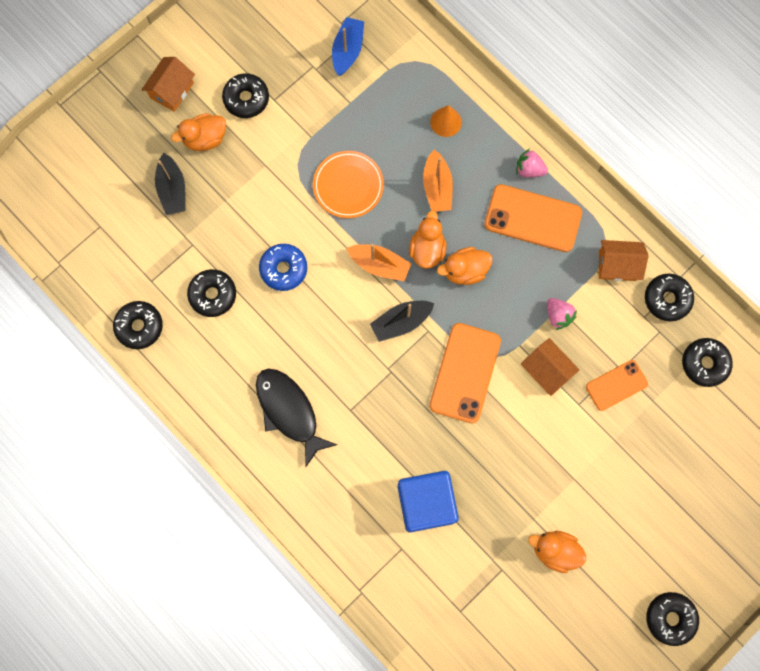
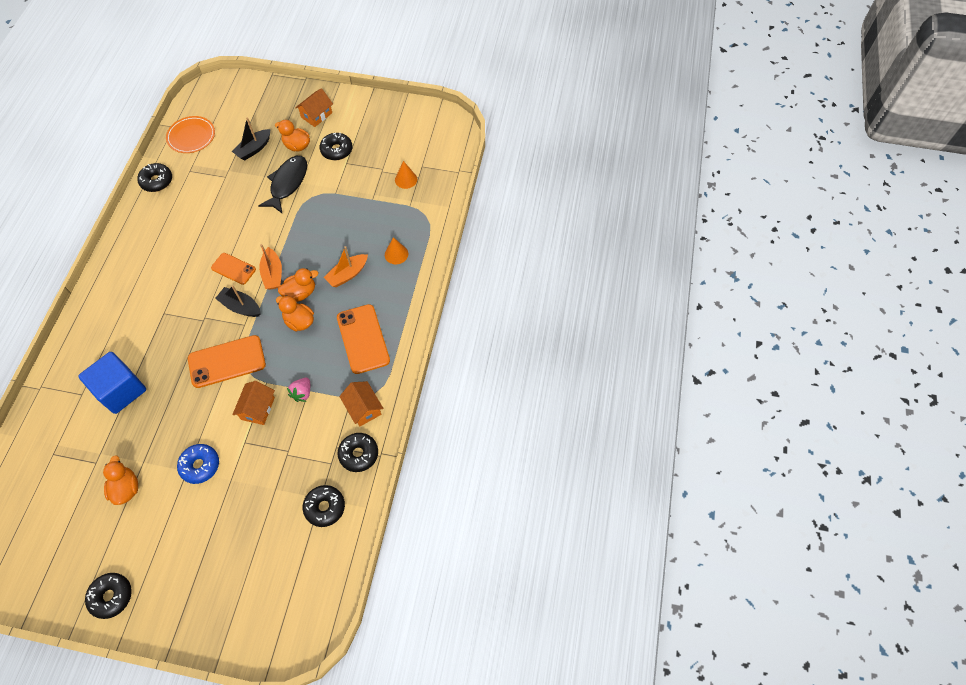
camera: 55 degrees right, 15 degrees down
(172, 90) = (316, 115): orange house -> orange house turned 45 degrees counterclockwise
(213, 295) = (199, 203): black donut -> none
(283, 269) = (238, 228): blue donut -> blue donut (200, 465)
(289, 411) = (144, 282): black fish -> black fish (287, 183)
(348, 50) = (406, 179): blue boat -> orange cone
(348, 186) = (316, 229): orange plate -> orange plate (191, 136)
(529, 169) = (396, 317): pink strawberry -> none
(616, 385) = (273, 458): orange phone -> orange phone (233, 269)

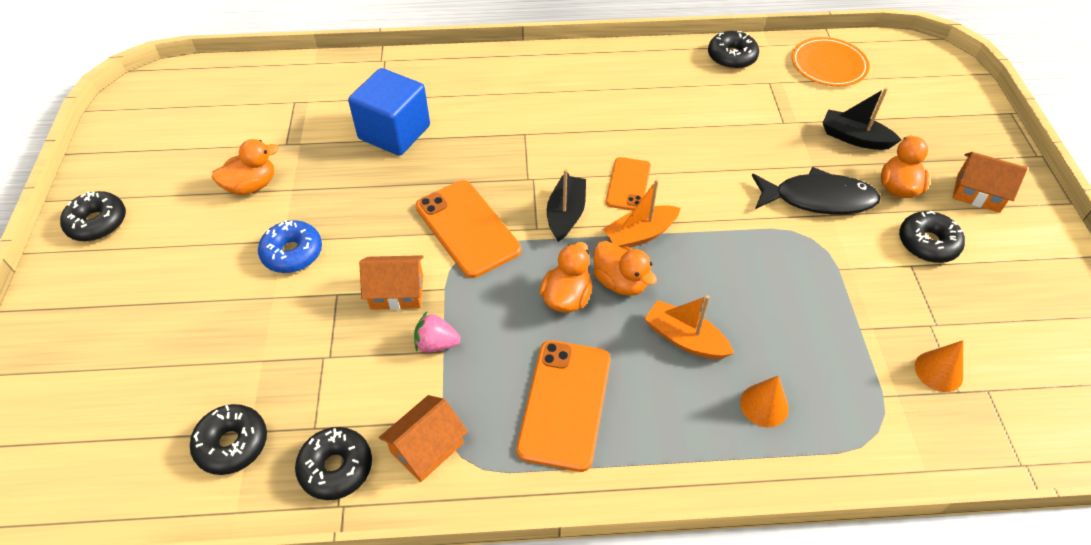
camera: 75 degrees right, 10 degrees down
(363, 339) = (565, 404): orange phone -> orange phone turned 45 degrees counterclockwise

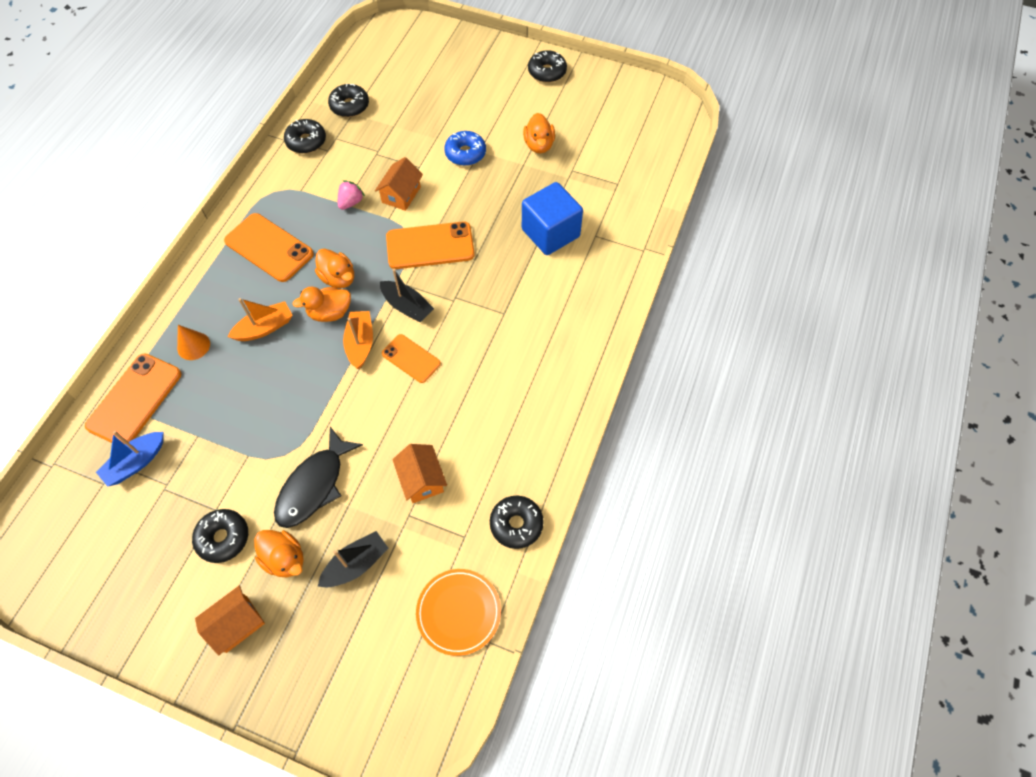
camera: 115 degrees right, 10 degrees up
(427, 447) = (290, 179): orange house -> orange house (422, 479)
(879, 426) = (135, 400): none -> orange phone
(938, 371) = (136, 462): orange cone -> blue boat

